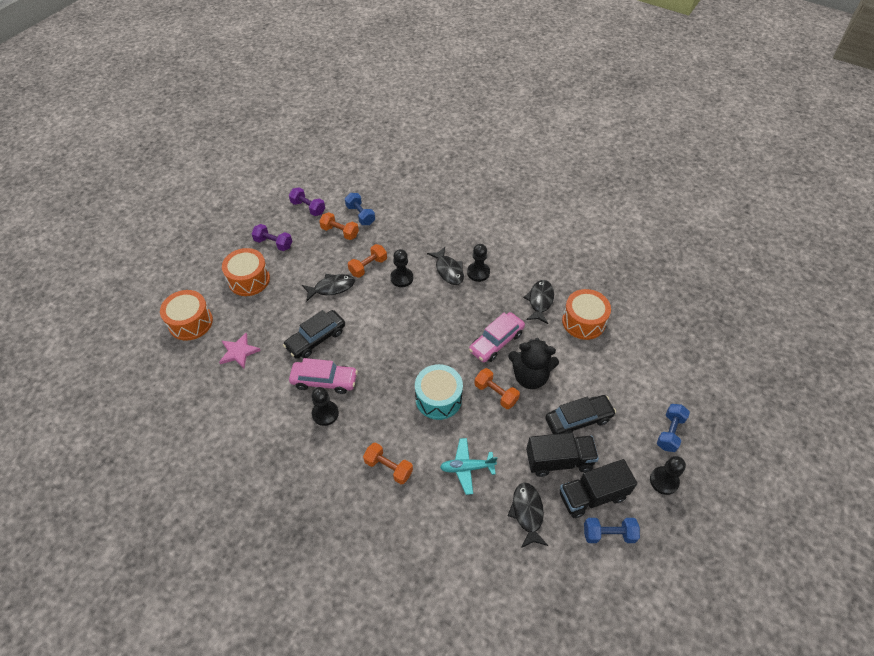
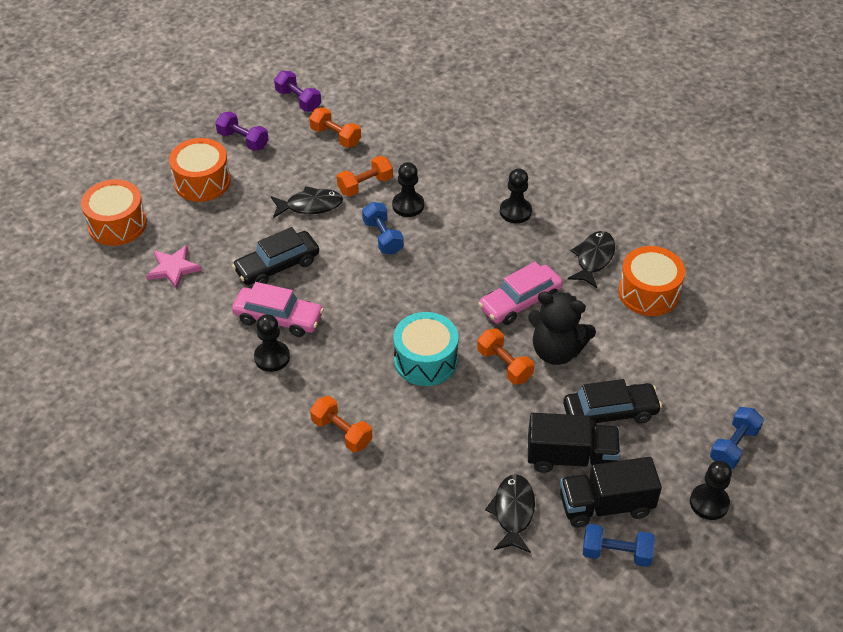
camera: 10 degrees right, 5 degrees down
(360, 215) = (368, 118): blue dumbbell -> blue dumbbell (383, 237)
(448, 270) = (475, 204): black fish -> none
(467, 468) = (445, 448): turquoise plane -> none

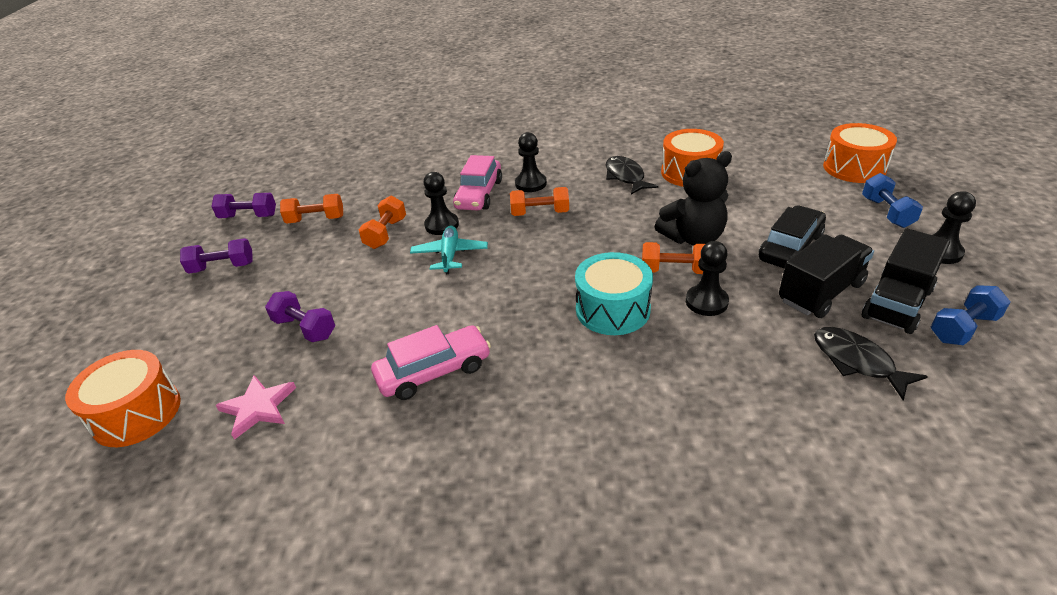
camera: 40 degrees left, 10 degrees down
(202, 182) = (210, 319): orange drum -> orange drum (854, 168)
(243, 230) = (305, 328): none -> purple dumbbell
(272, 357) = (472, 408): black pawn -> black pawn (706, 302)
(277, 266) = (377, 333): black car -> none
(310, 205) = (352, 273): black fish -> none
(341, 432) = (631, 418): orange dumbbell -> orange dumbbell (540, 213)
(383, 237) = (450, 255): blue dumbbell -> turquoise plane
(520, 302) = (619, 228): pink car -> pink car (479, 194)

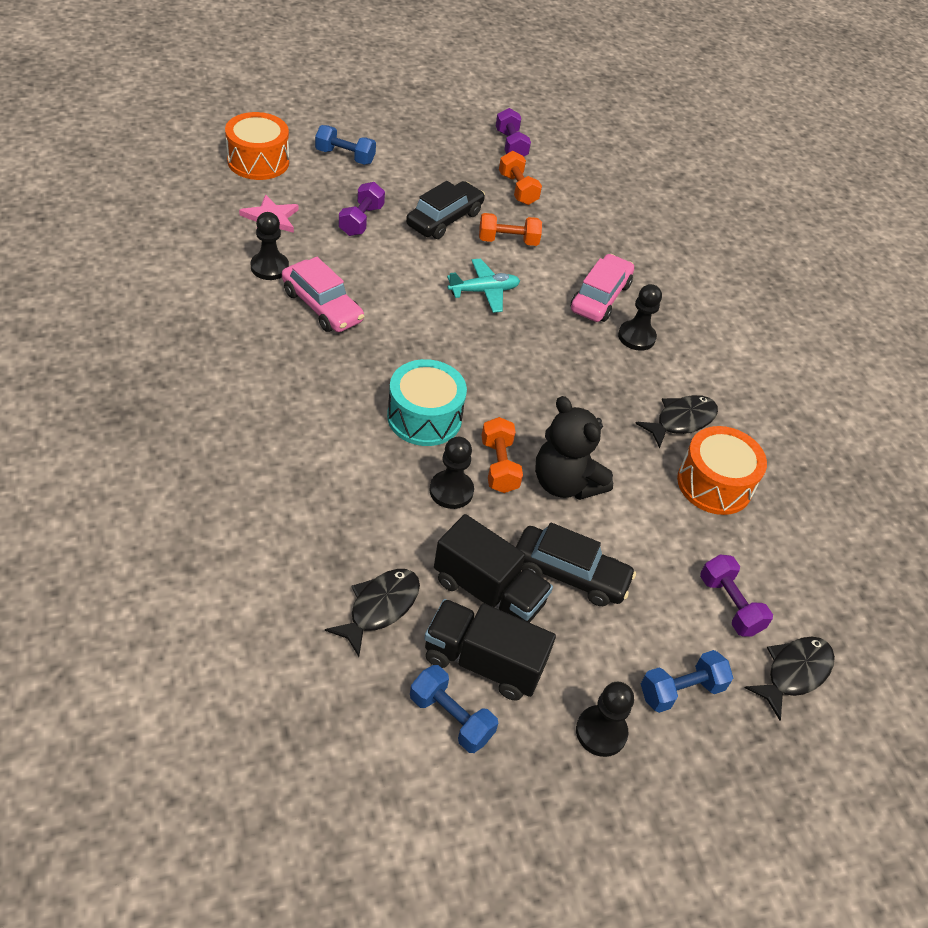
camera: 65 degrees right, 10 degrees up
(184, 332) = (345, 156): none -> blue dumbbell
(222, 267) = (430, 152): purple dumbbell -> purple dumbbell (730, 605)
(334, 268) = (444, 219): none -> black car
(442, 225) = (533, 277): black pawn -> black pawn (269, 267)
(479, 194) = (600, 297): pink car -> pink car turned 120 degrees clockwise
(540, 213) = (578, 350): orange dumbbell -> none
(854, 168) = (794, 673): orange drum -> black fish

